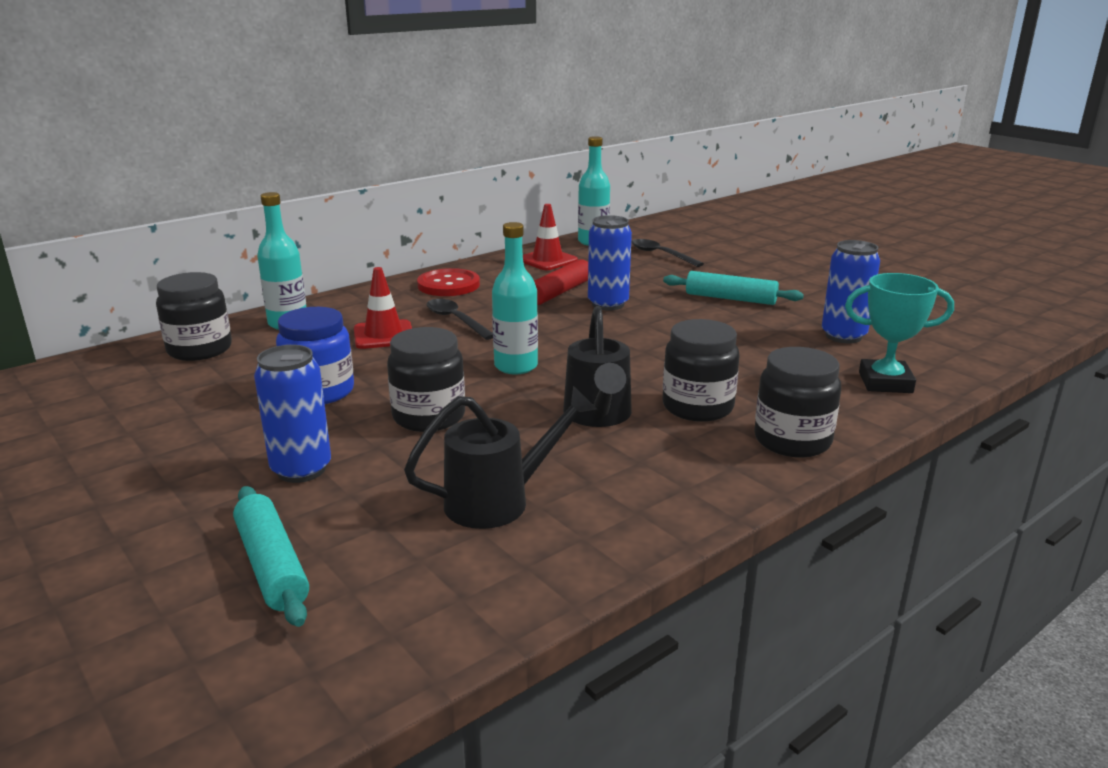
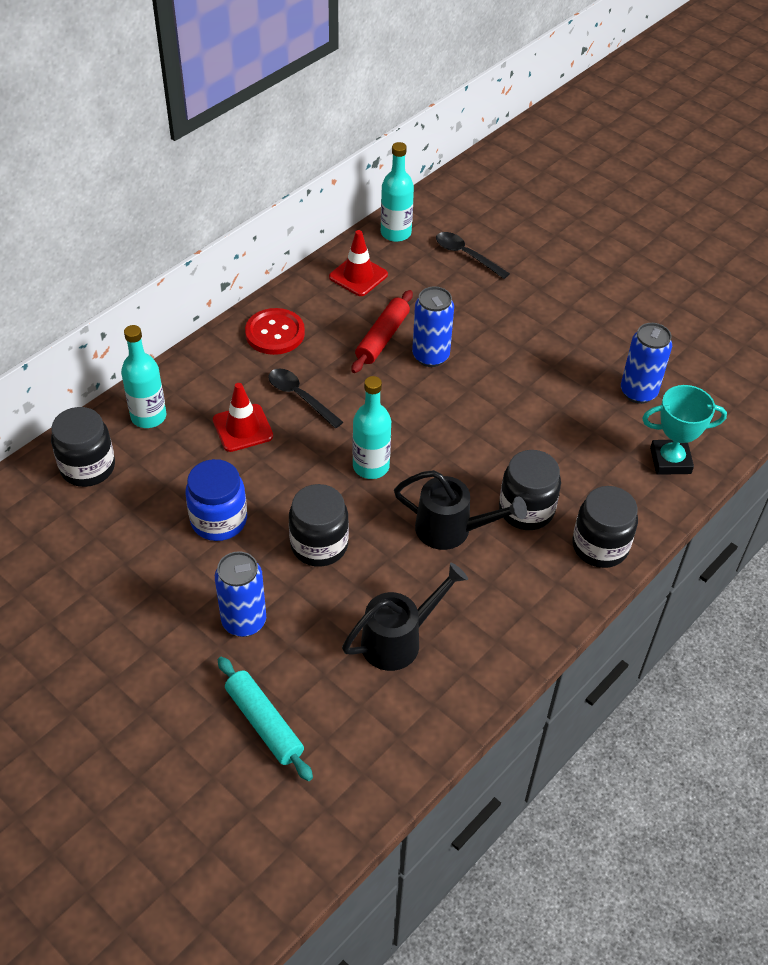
camera: 10 degrees left, 25 degrees up
(598, 416) = (451, 530): black watering can -> black watering can turned 60 degrees counterclockwise
(730, 298) = (539, 336): turquoise rolling pin -> none

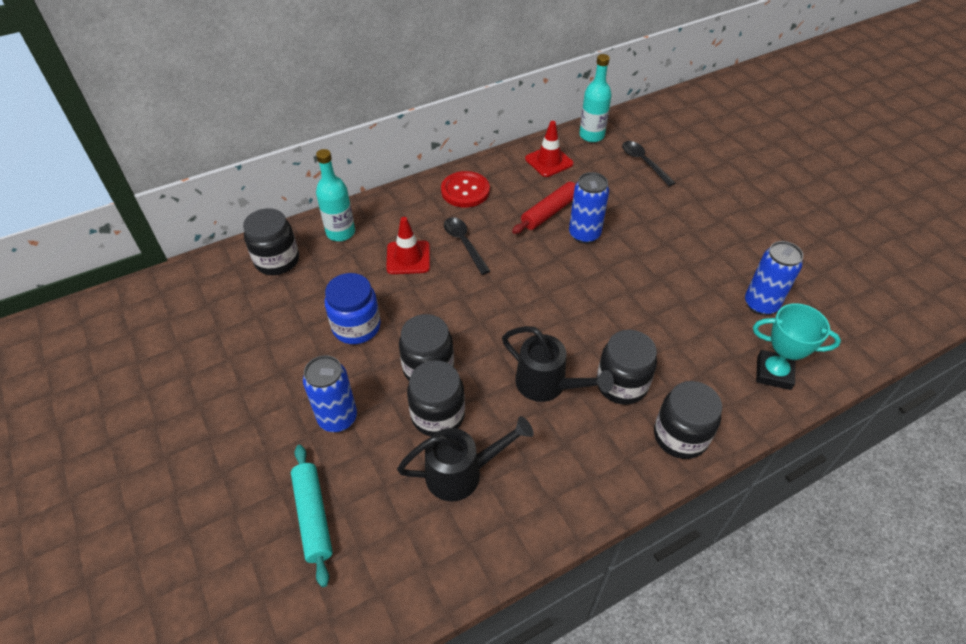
camera: 20 degrees right, 0 degrees up
(350, 590) = (438, 415): none -> black jar
(371, 466) = (499, 313): turquoise bottle -> none

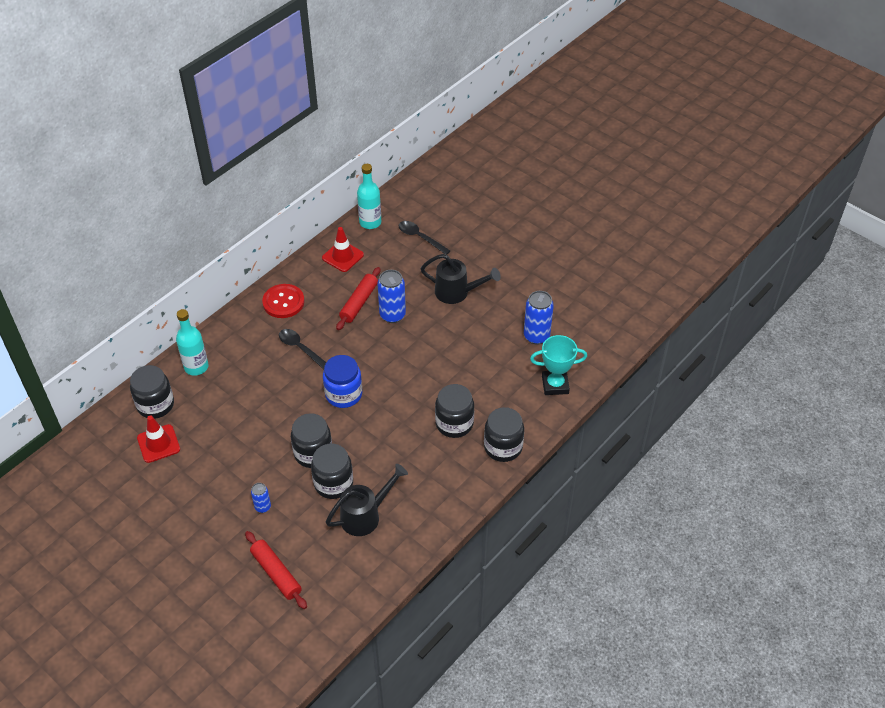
camera: 20 degrees left, 0 degrees up
(313, 516) = (276, 573): turquoise rolling pin -> red rolling pin
(338, 418) = (263, 507): blue can -> blue can, size x0.55
(356, 327) = (245, 438): blue jar -> blue jar (343, 394)
(408, 258) = (261, 373): red traffic cone -> red traffic cone (158, 444)
(547, 385) = (403, 439): black watering can -> black watering can (457, 292)

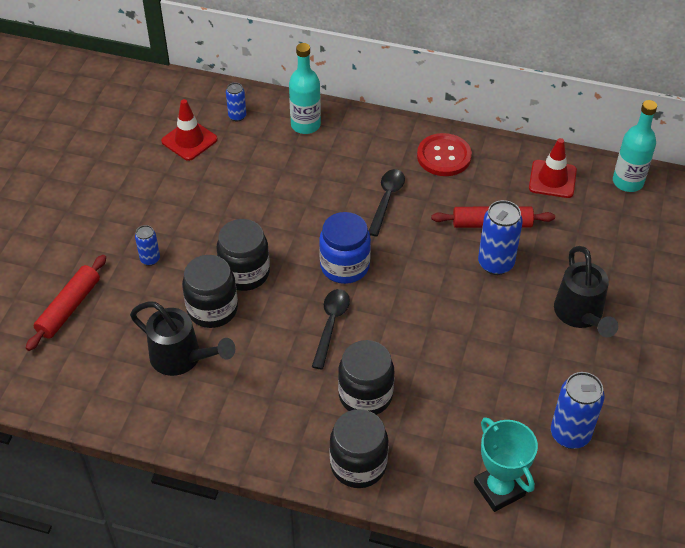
camera: 65 degrees right, 0 degrees up
(155, 405) = (237, 116): black jar -> blue can
(420, 237) = (643, 240): black spoon -> black spoon (331, 325)

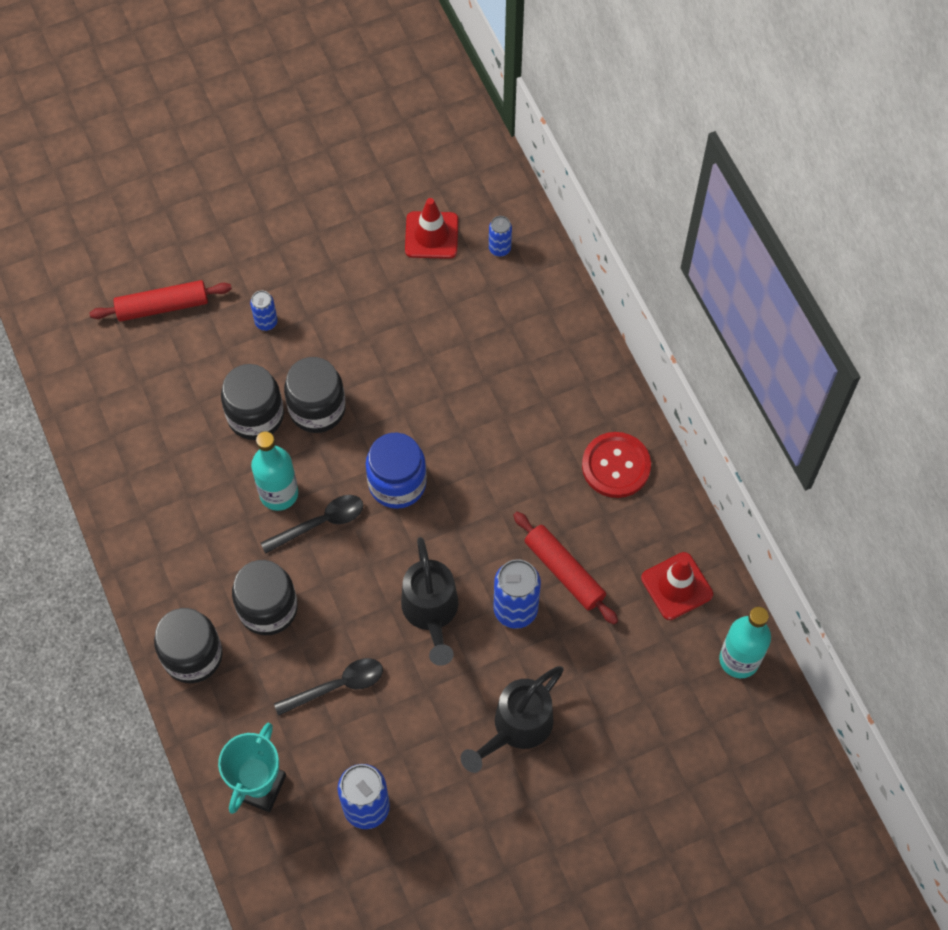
camera: 50 degrees right, 15 degrees up
(182, 358) = (185, 435): black watering can -> black watering can (431, 612)
(305, 125) = (543, 315): turquoise bottle -> turquoise bottle (279, 493)
(386, 200) = (511, 458): black spoon -> black spoon (337, 686)

